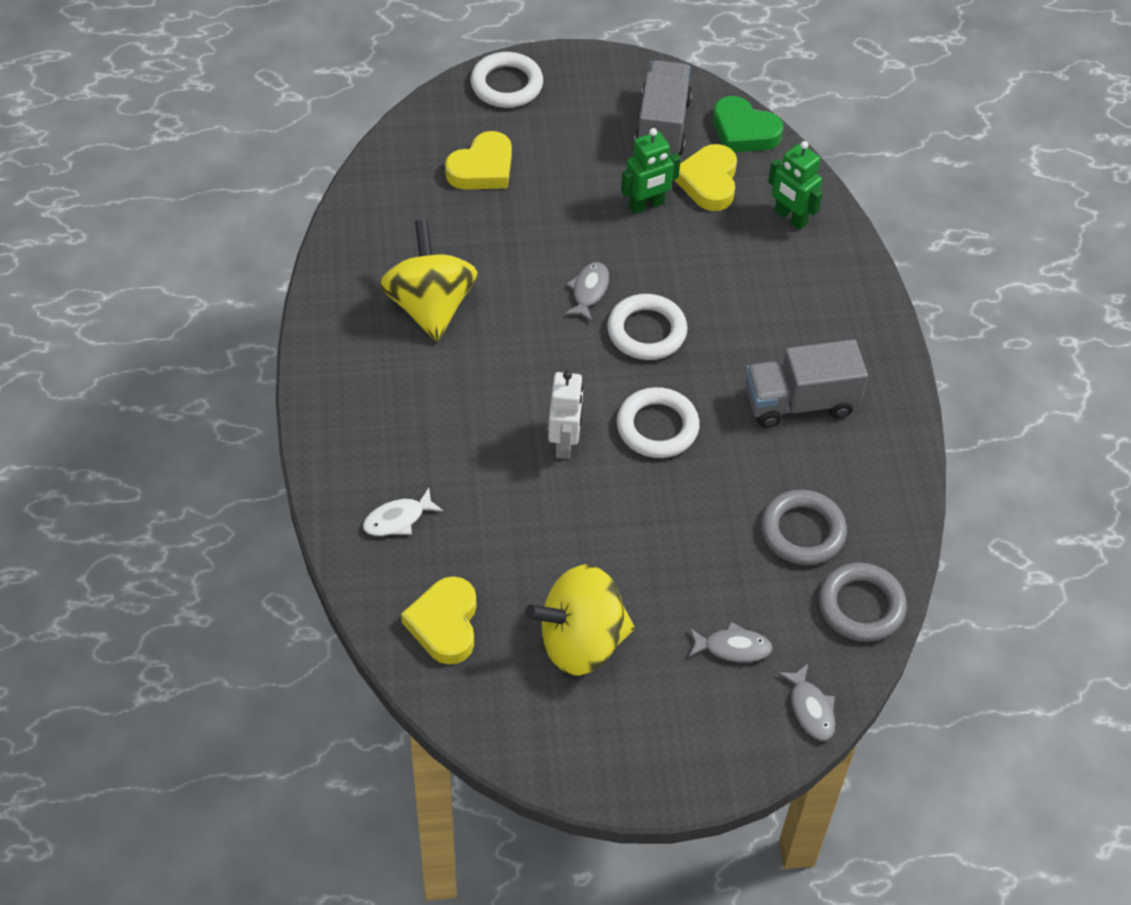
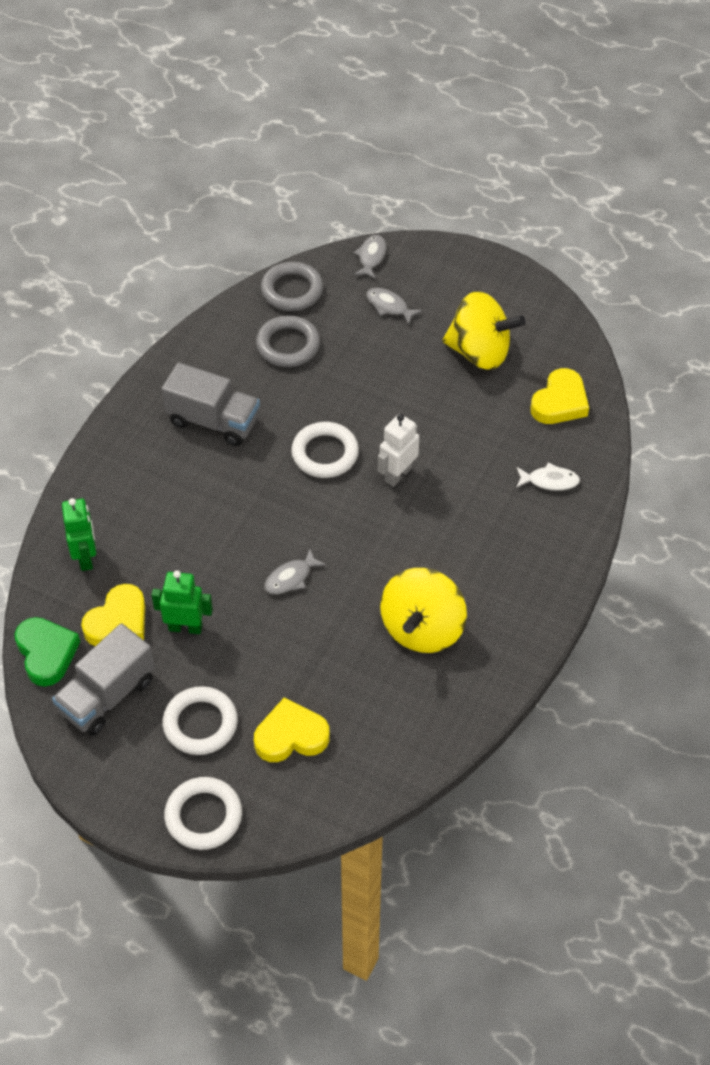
camera: 145 degrees left, 0 degrees up
(646, 331) = (274, 524): white ring -> white ring (200, 724)

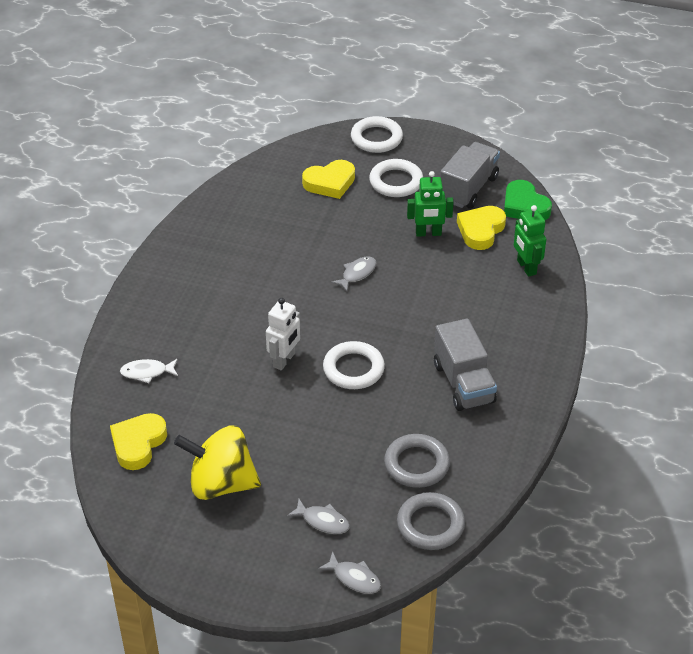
camera: 170 degrees right, 10 degrees down
(213, 421) = (463, 383): grey truck -> grey truck turned 120 degrees counterclockwise
(371, 257) = (354, 578): grey fish -> grey fish turned 60 degrees counterclockwise
(422, 629) = (245, 254): yellow spinning top -> none

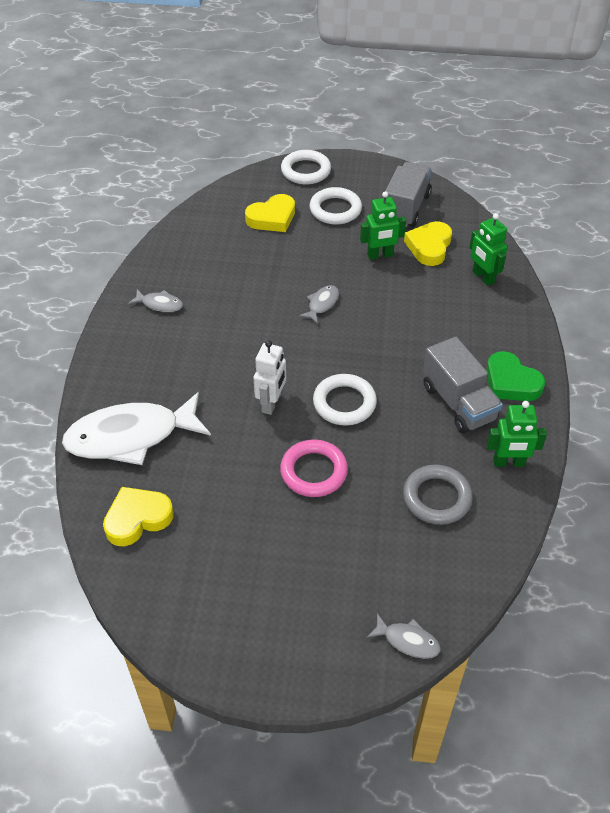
camera: 10 degrees left, 5 degrees up
(138, 444) = (137, 519): yellow heart -> yellow heart turned 45 degrees clockwise
(147, 372) = (131, 436): white fish -> white fish, size x2.34
(221, 484) = (237, 551): yellow spinning top -> none
(308, 426) = (313, 471): none -> pink ring
(322, 521) = (356, 578): grey fish -> grey fish (160, 304)
(430, 525) = (470, 564): grey ring -> none
(495, 443) = (508, 462): none -> green robot
(524, 206) = (463, 219): green heart -> green heart (511, 382)

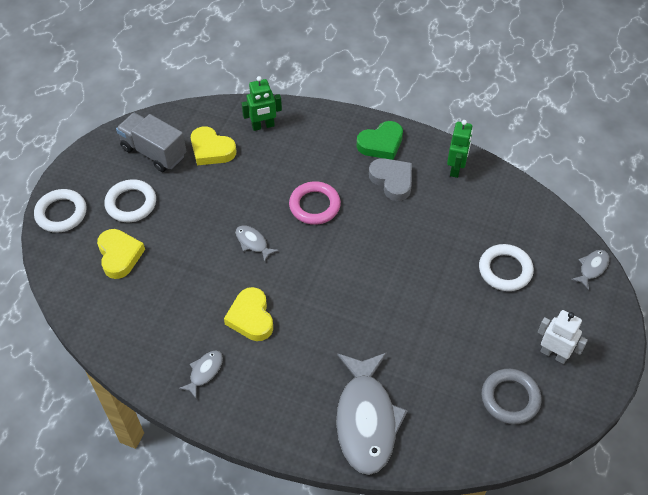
camera: 75 degrees left, 5 degrees up
(131, 436) = (366, 419): white fish -> grey fish
(137, 519) = (457, 426): yellow heart -> yellow heart (251, 317)
(271, 403) = (358, 304): white robot -> white robot (554, 354)
(313, 471) = (436, 290): pink ring -> pink ring (314, 205)
(344, 403) = (372, 253): white ring -> white ring (505, 270)
(380, 255) = (208, 186): green robot -> none
(437, 498) = (478, 219): grey ring -> grey ring (510, 398)
(458, 403) = (392, 181): grey truck -> grey heart

